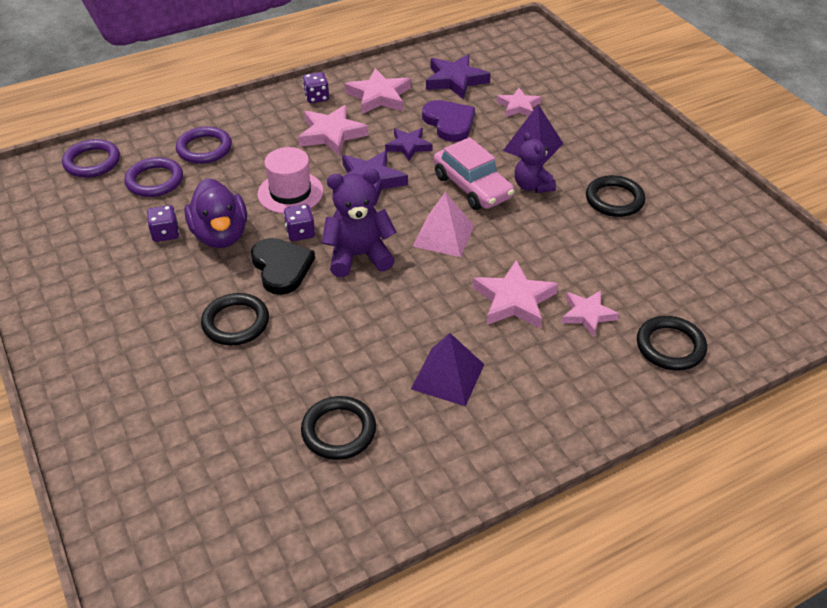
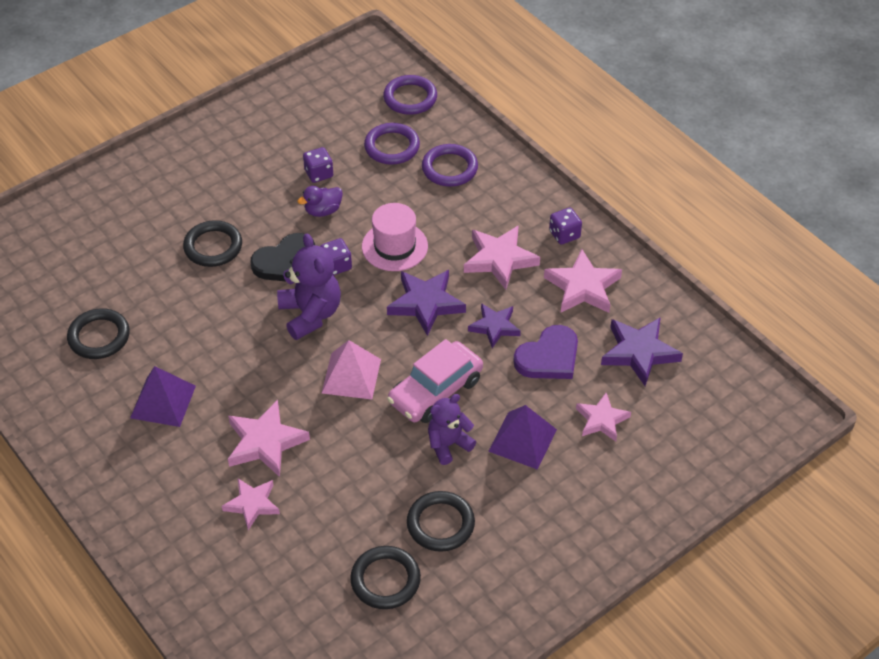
camera: 80 degrees right, 5 degrees up
(220, 235) = (323, 211): purple duck -> purple duck, size x0.54
(670, 346) = (215, 576): black ring -> black ring (385, 580)

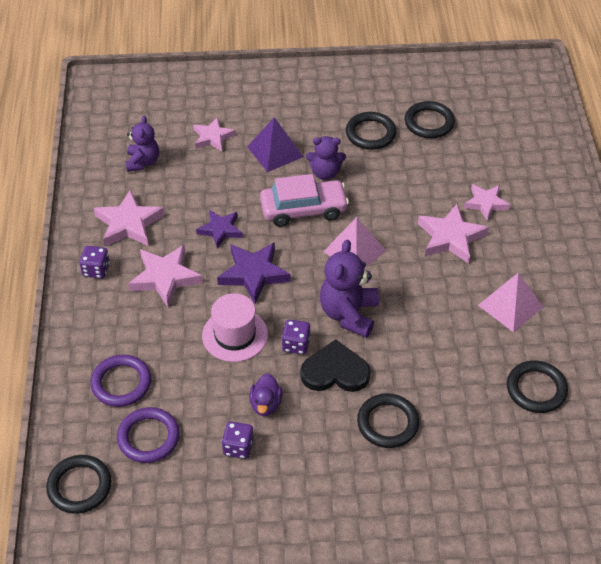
camera: 145 degrees left, 0 degrees up
(163, 402) = (510, 305): purple pyramid -> pink pyramid
(323, 211) = (265, 404): purple duck -> purple duck turned 90 degrees clockwise
(410, 98) = (79, 486): purple ring -> black ring
(549, 357) = (205, 190): purple heart -> none
(639, 353) = (143, 162): purple star -> purple teddy bear

